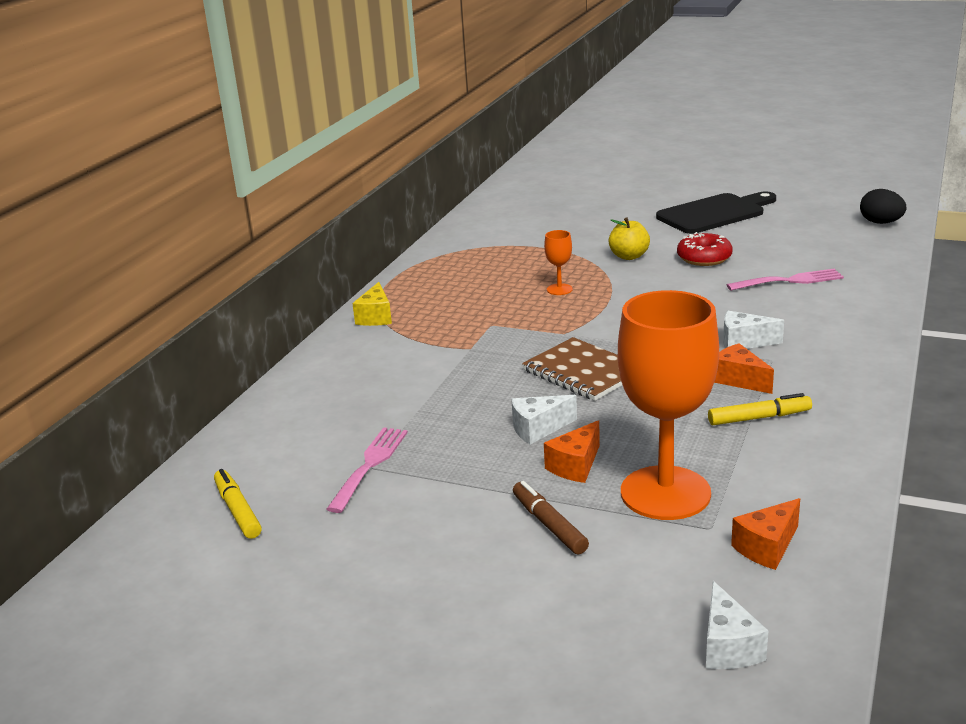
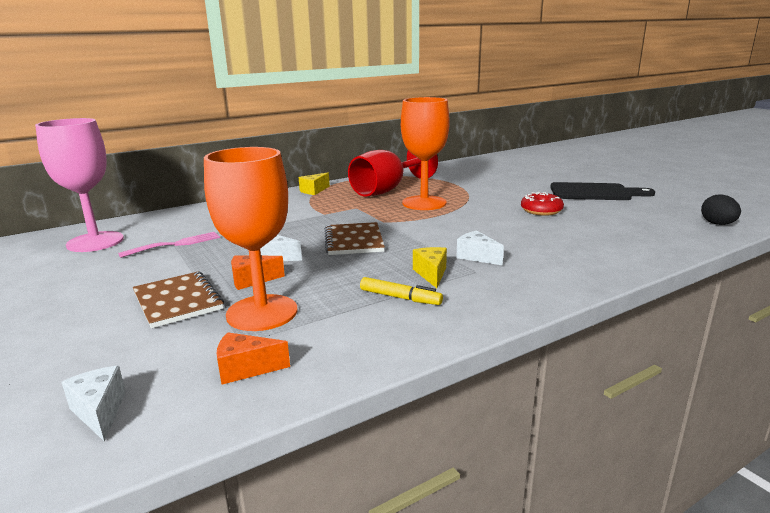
camera: 35 degrees right, 5 degrees down
(238, 510) = (95, 242): yellow marker -> pink goblet
(474, 284) = (386, 190): none -> red goblet
(549, 525) = (177, 301): brown marker -> brown notebook
(559, 289) = (424, 203): orange goblet -> orange goblet, size x2.47
(629, 256) = (495, 199): yellow apple -> none
(728, 646) = (100, 412): white cheese -> white cheese turned 120 degrees clockwise
(739, 380) = (431, 274): orange cheese -> yellow cheese
(789, 281) = (577, 236): pink fork -> none

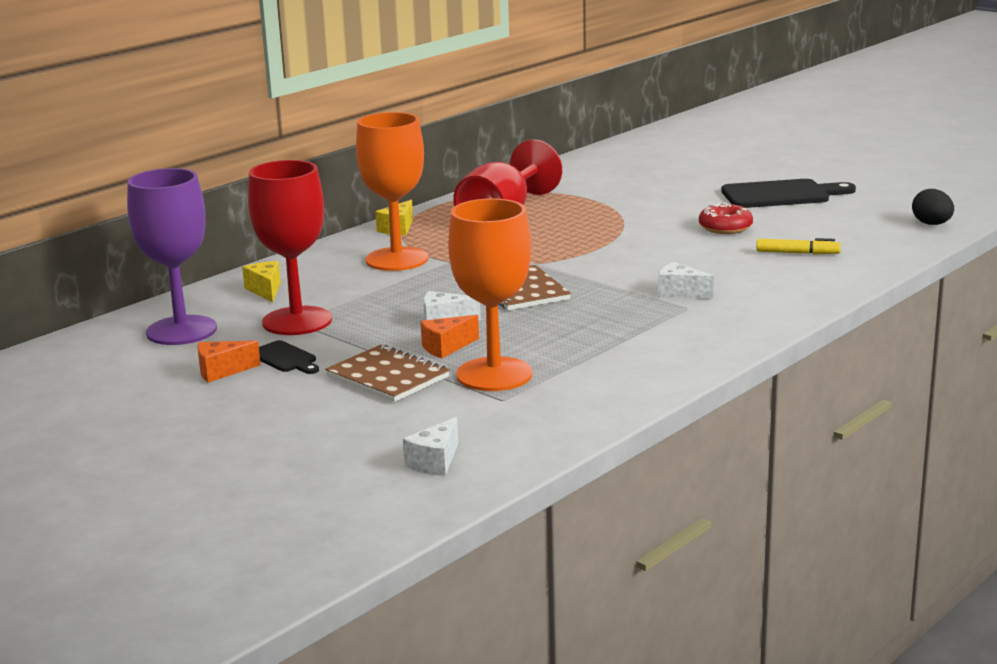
camera: 15 degrees left, 0 degrees up
(95, 242) = (181, 331): pink goblet -> purple goblet
(100, 412) = (435, 462): white cheese -> white cheese turned 105 degrees counterclockwise
(128, 273) = (285, 358): none -> black cutting board
(175, 244) = (297, 321): pink fork -> red goblet
(246, 369) = (531, 418): orange cheese -> orange cheese (222, 371)
(400, 298) = (626, 343): yellow marker -> yellow marker (797, 253)
(424, 203) = (569, 232): orange goblet -> orange goblet (397, 259)
(431, 274) = (642, 317): yellow cheese -> yellow cheese (265, 290)

